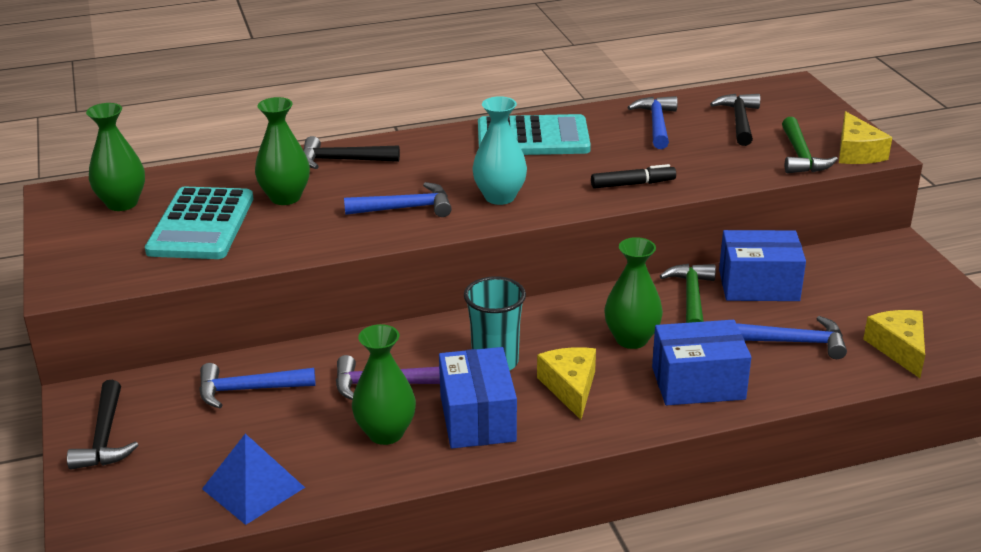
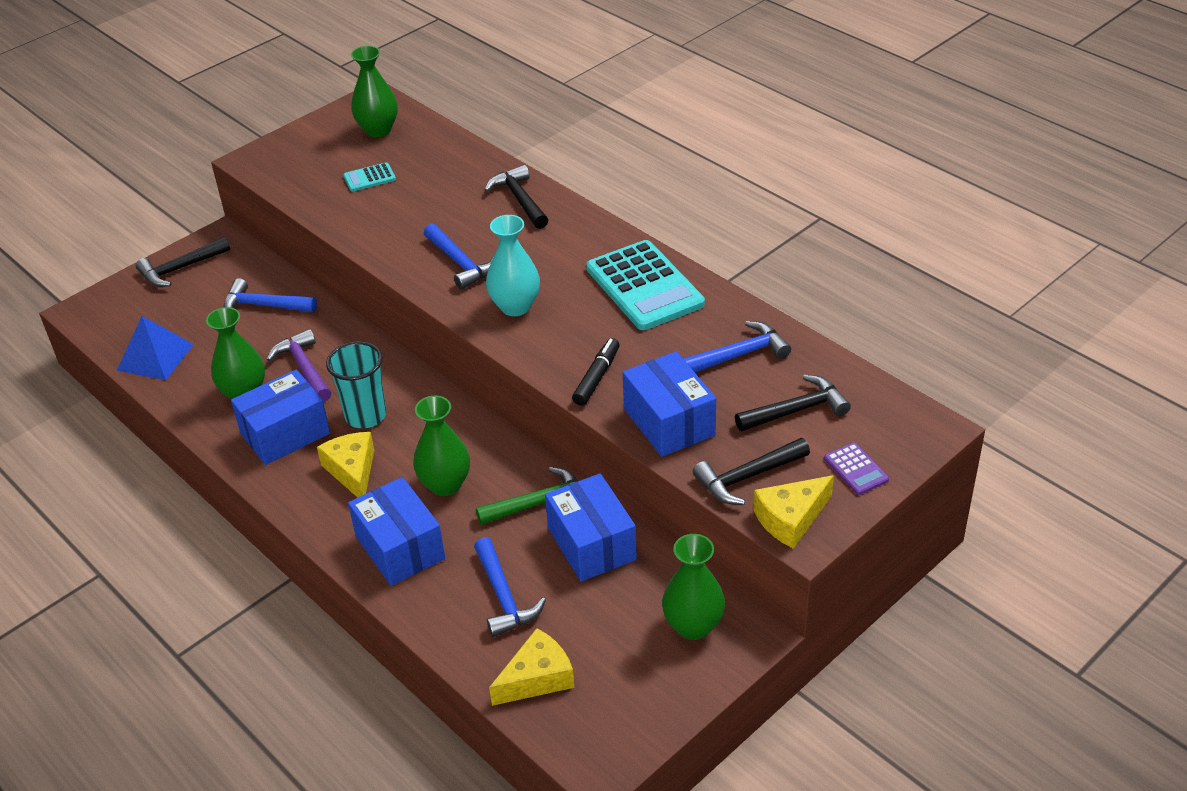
camera: 65 degrees right, 10 degrees up
(201, 225) = (369, 178): turquoise calculator -> turquoise calculator, size x0.45
(248, 390) = (263, 306): blue hammer -> blue hammer turned 45 degrees counterclockwise
(285, 197) = (437, 197): green vase -> green vase (693, 626)
(570, 387) = (352, 471): yellow cheese -> yellow cheese turned 75 degrees counterclockwise
(632, 184) = (596, 377): black marker -> black marker turned 120 degrees counterclockwise
(714, 169) = (669, 422): none -> blue box
(801, 156) = (747, 477): green hammer -> black hammer
(819, 118) = (856, 469): none -> purple calculator

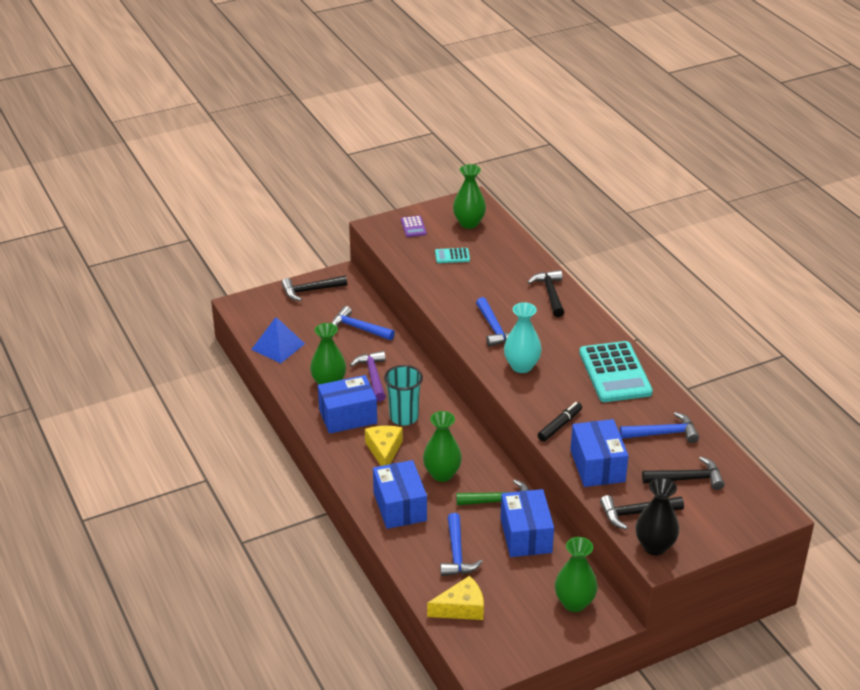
camera: 15 degrees right, 5 degrees down
(791, 519) = (655, 546): yellow cheese -> black vase
(856, 469) = (712, 526): purple calculator -> purple calculator (413, 227)

